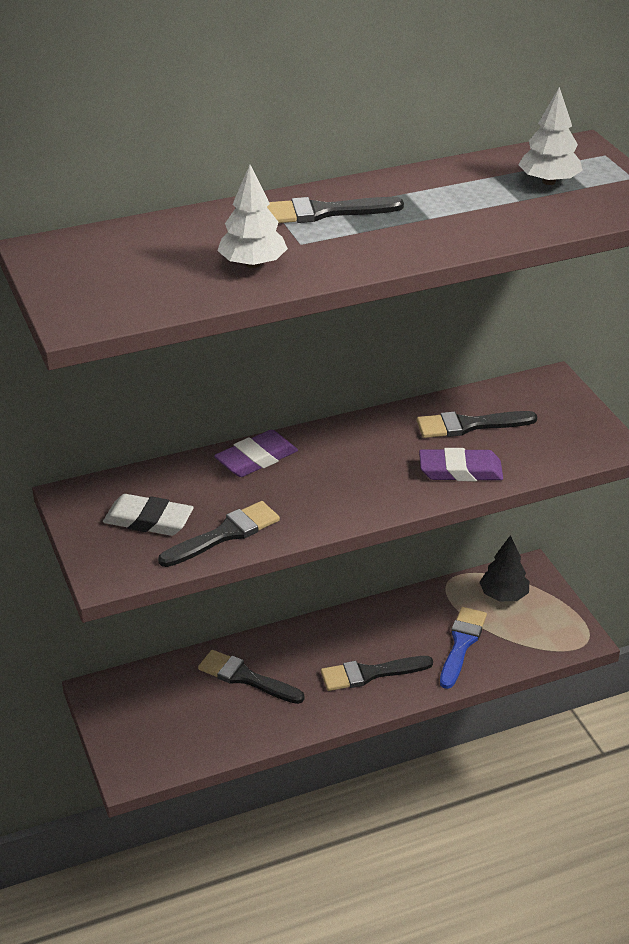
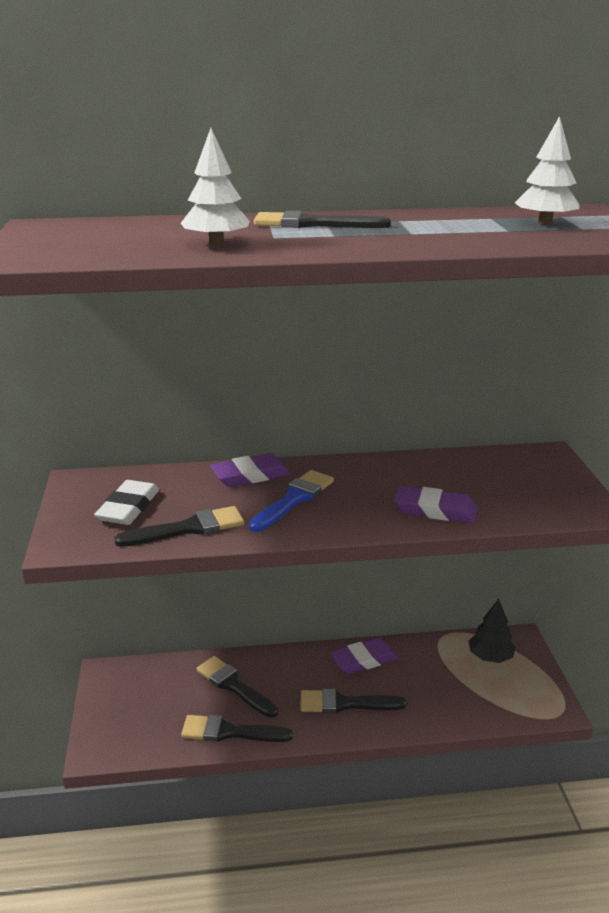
camera: 15 degrees right, 10 degrees down
(148, 520) = (128, 507): white eraser -> white eraser turned 75 degrees clockwise
(373, 623) = (364, 660): none -> purple eraser
(461, 644) = (438, 693): blue brush -> blue brush (294, 499)
(469, 425) = (457, 476): black brush -> black brush (230, 732)

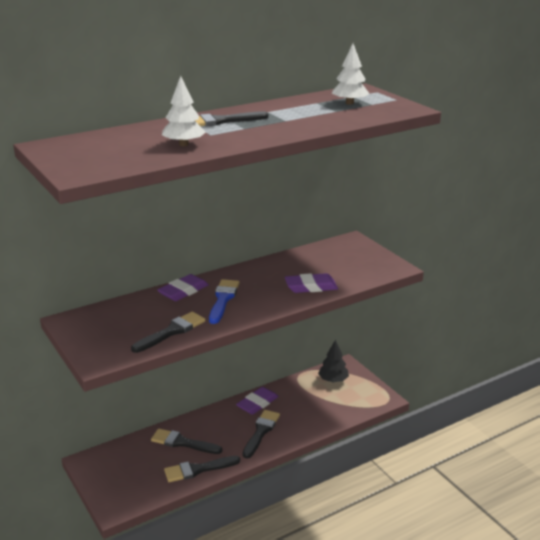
camera: 25 degrees left, 0 degrees up
(128, 507) = (120, 329): white eraser -> none
(345, 703) = (261, 432): black brush -> black brush turned 135 degrees clockwise

